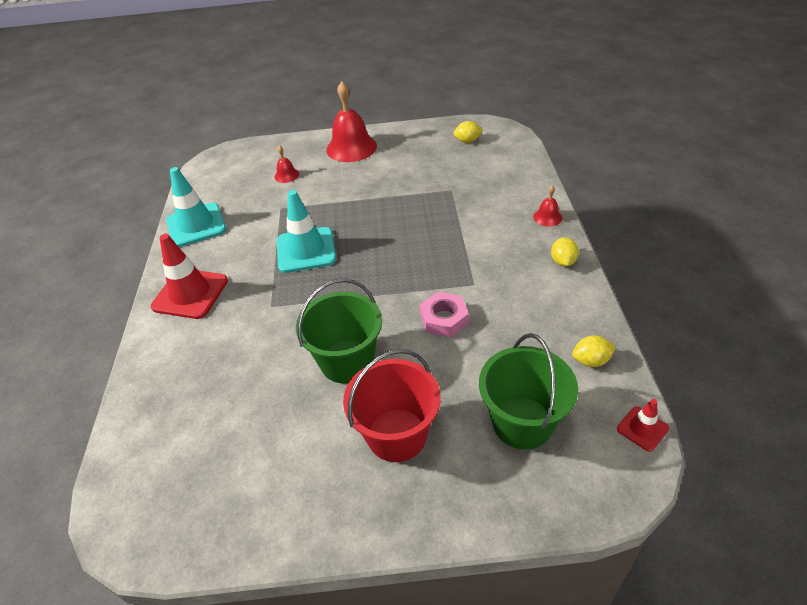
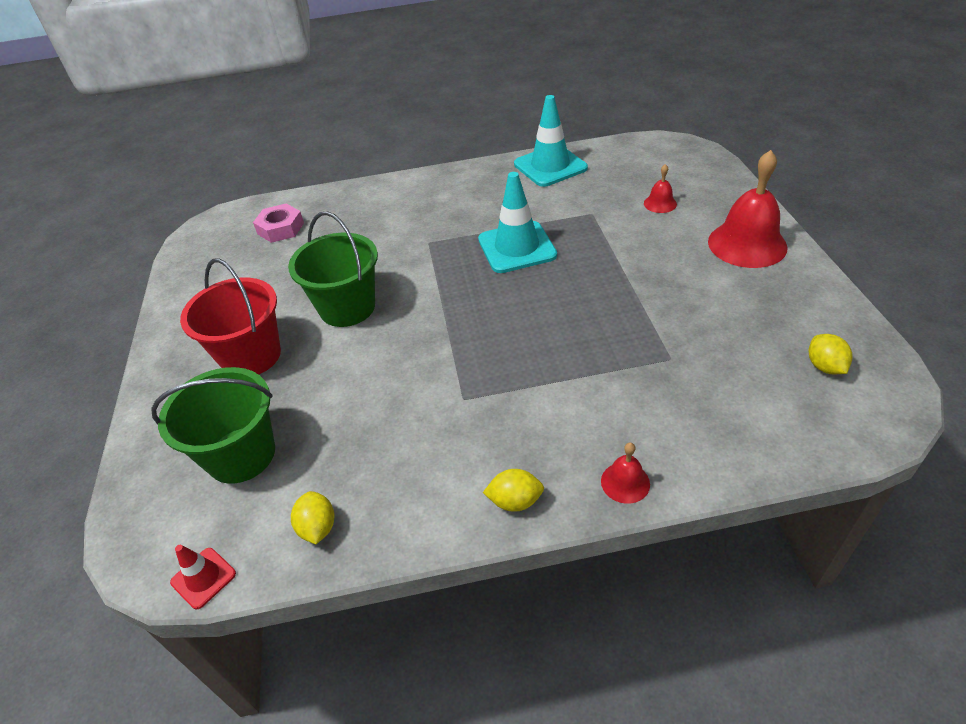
camera: 85 degrees right, 0 degrees up
(190, 294) = (446, 190): red traffic cone -> none
(444, 319) = (402, 375): pink nut -> pink nut (280, 228)

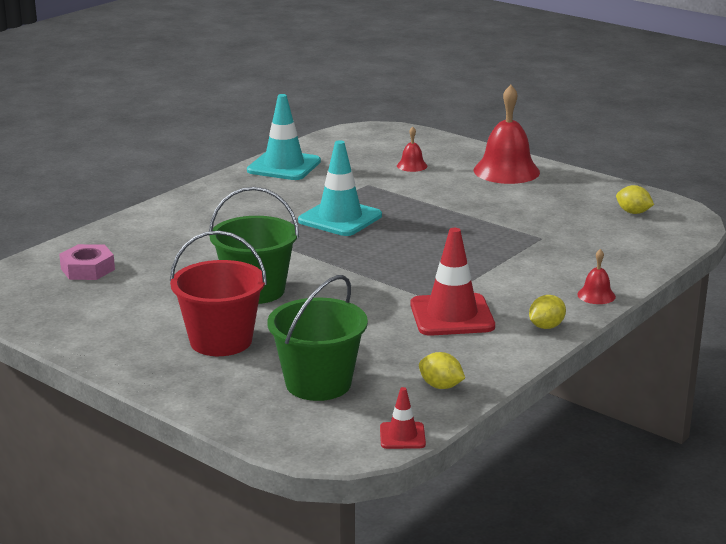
camera: 45 degrees left, 20 degrees down
(450, 429) = (452, 315): none -> red traffic cone

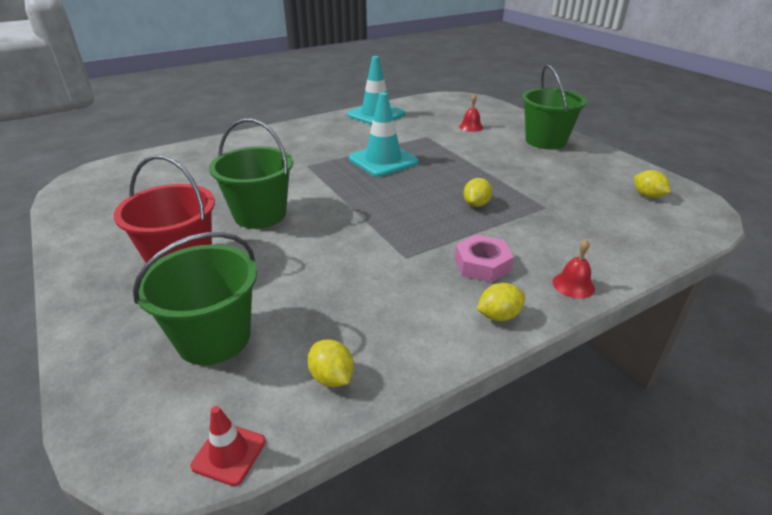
camera: 20 degrees right, 10 degrees up
(87, 269) = (161, 172): pink nut -> pink nut (482, 264)
(452, 315) = (408, 279): red traffic cone -> none
(472, 246) = (476, 204): none -> yellow lemon
(506, 171) = (545, 141): red bell -> green bucket

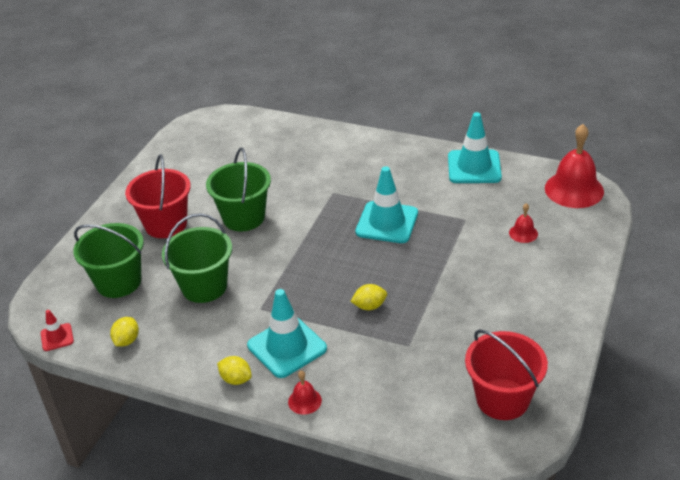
camera: 55 degrees right, 5 degrees up
(450, 101) = (574, 189): none -> red bell
(482, 264) = (287, 347): pink nut -> turquoise traffic cone
(545, 141) = (551, 293): green bucket -> green bucket (204, 286)
(647, 196) = (502, 399): yellow lemon -> red bucket

